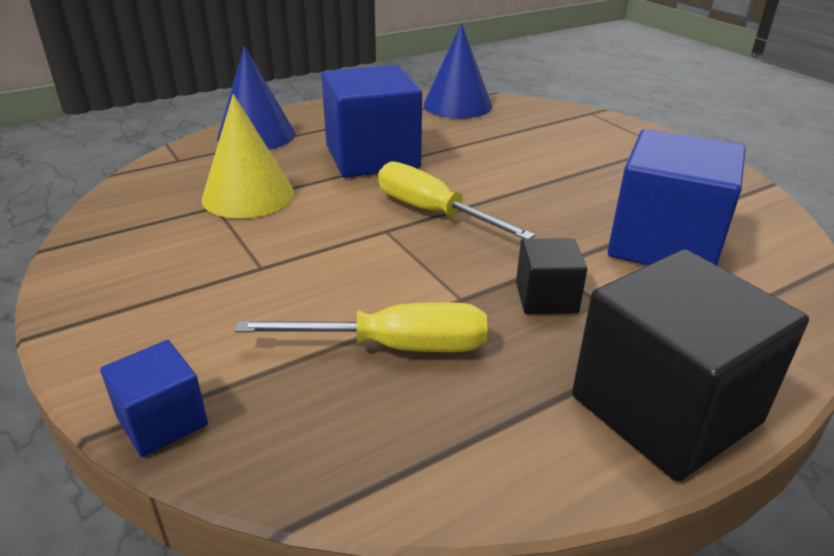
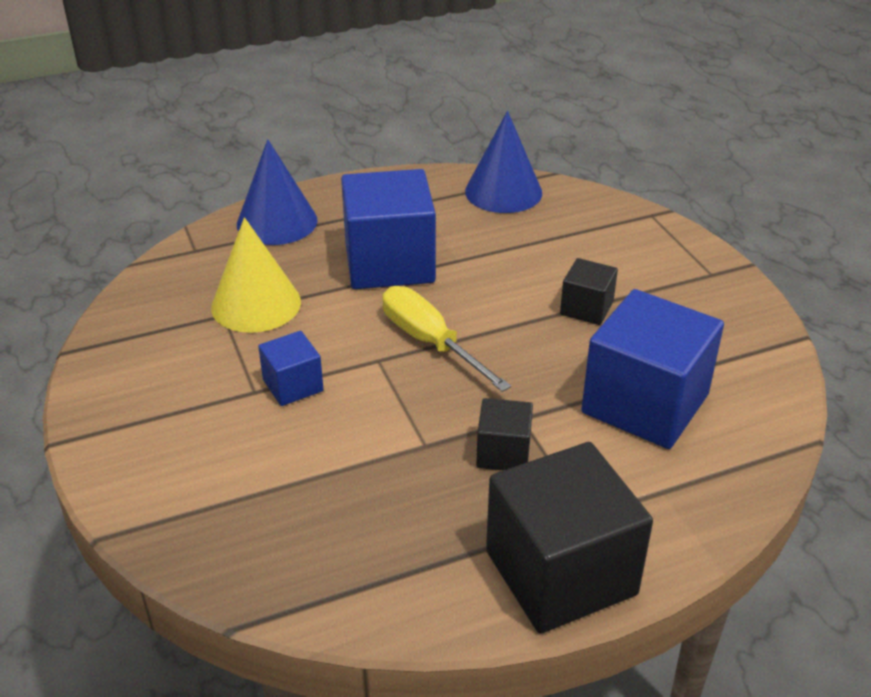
camera: 10 degrees right, 5 degrees up
(162, 421) = (154, 532): blue cube -> blue cube (293, 385)
(394, 346) = (351, 487): yellow screwdriver -> none
(569, 177) = (586, 308): none -> black cube

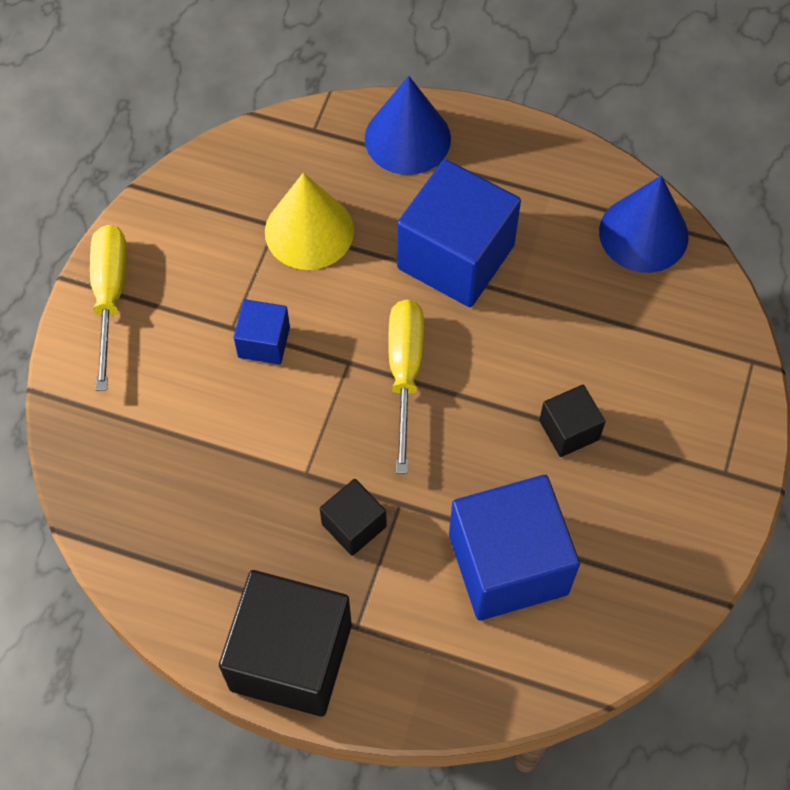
camera: 40 degrees right, 25 degrees up
(115, 431) = (110, 296): none -> yellow screwdriver

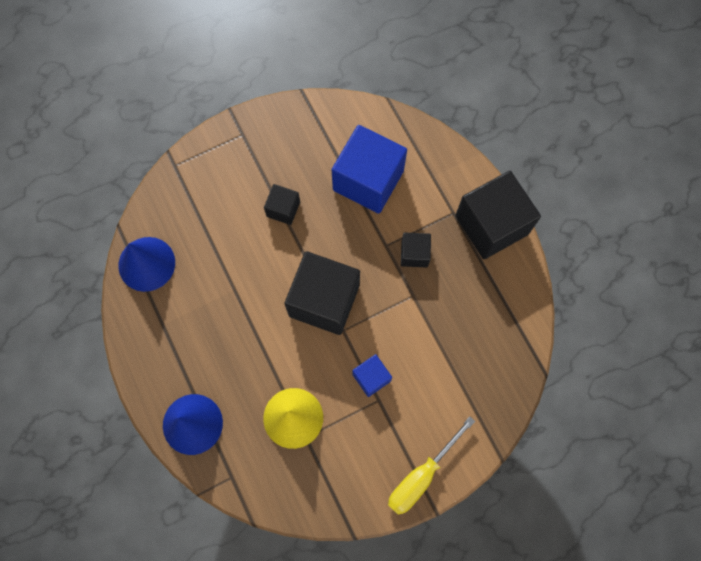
camera: 135 degrees left, 10 degrees up
(404, 373) = (324, 300): yellow screwdriver -> black cube
(455, 257) = (241, 335): blue cube -> none

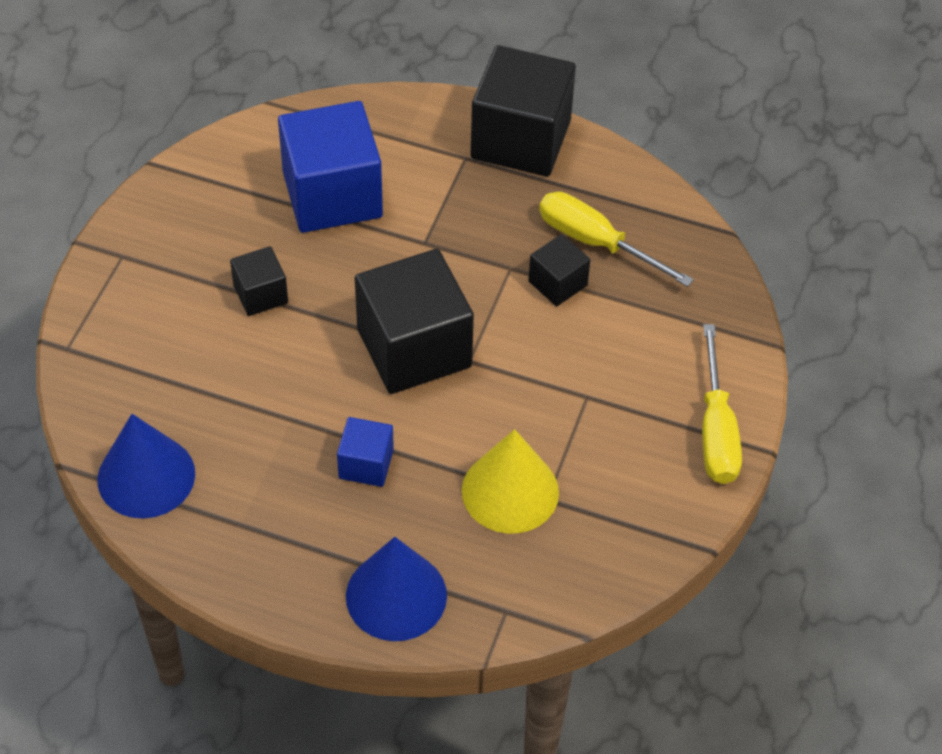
camera: 45 degrees left, 20 degrees down
(371, 377) = (554, 381): blue cube -> blue cube (366, 464)
(414, 254) = (467, 227): black cube -> black cube (557, 283)
(469, 318) = (596, 242): none -> yellow screwdriver

